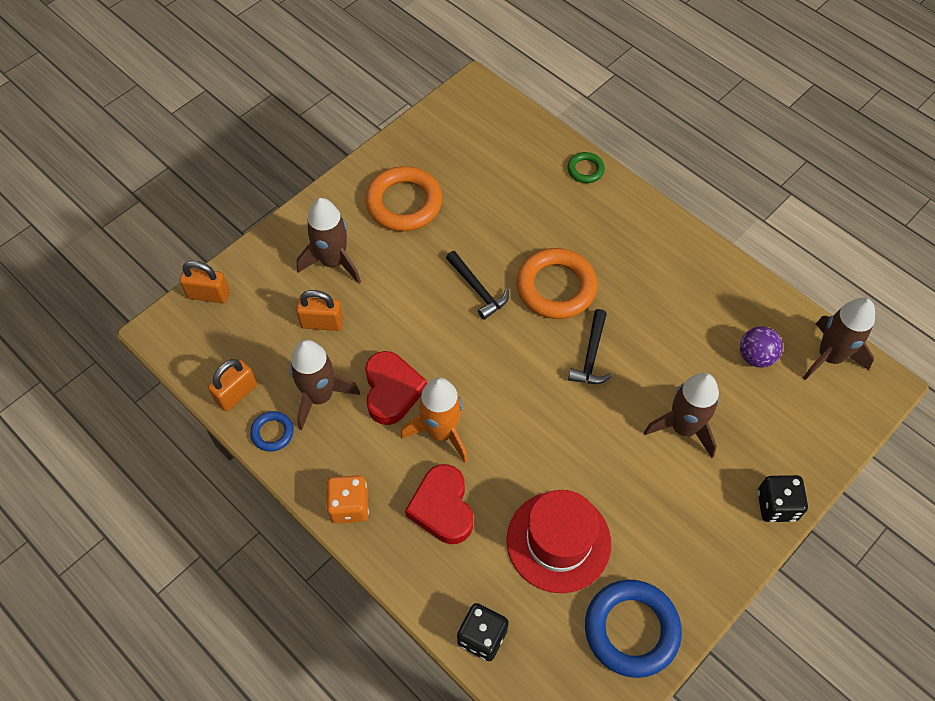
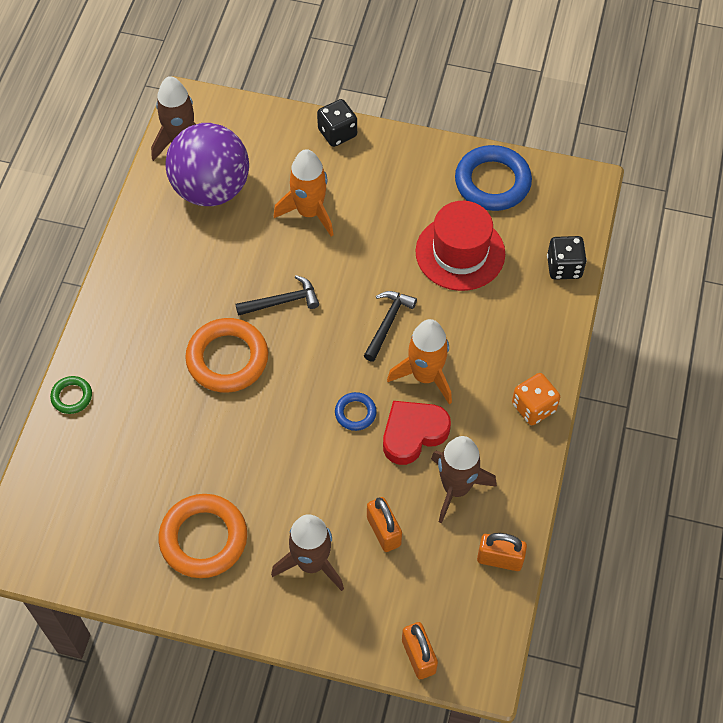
camera: 120 degrees left, 0 degrees up
(272, 433) = (514, 505): blue ring -> blue ring (355, 413)
(442, 508) = (488, 341): red heart -> none
(477, 289) = (267, 420): black hammer -> black hammer (387, 323)
(683, 427) = (309, 212): brown rocket -> orange rocket
(755, 356) = (211, 189): purple ball -> purple ball, size x2.17

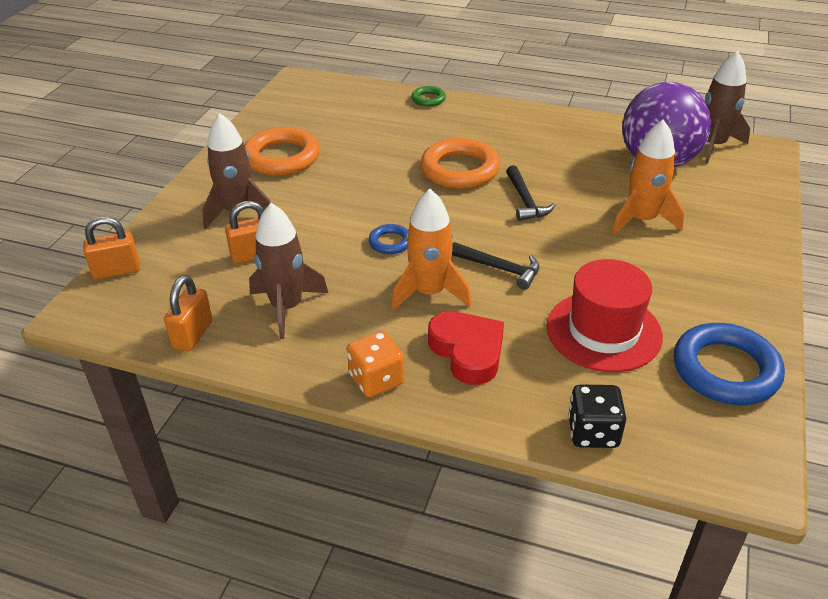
camera: 95 degrees right, 20 degrees down
(337, 133) = (761, 242): black dice -> none
(413, 434) = (359, 280): red heart -> red heart (467, 351)

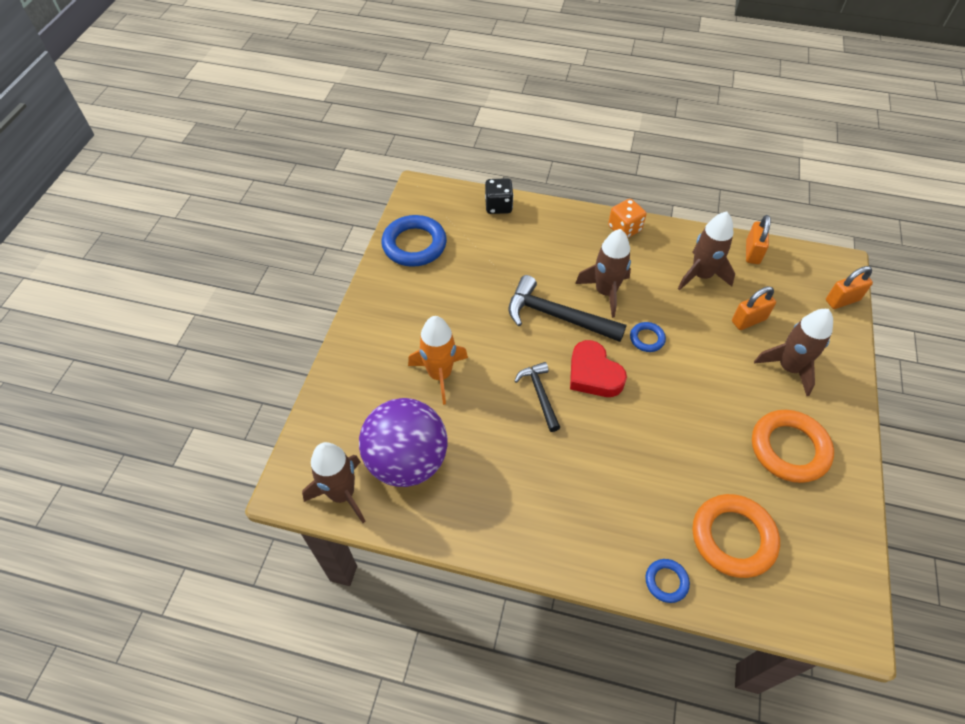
camera: 175 degrees right, 15 degrees up
(428, 99) = (666, 581): green ring -> blue ring
(429, 293) = (605, 292): orange rocket -> brown rocket
(460, 170) = (605, 437): orange ring -> orange ring (733, 538)
(467, 351) = (572, 249): red heart -> red heart (593, 374)
(499, 268) = (557, 316): black hammer -> black hammer, size x1.68
(603, 331) = (485, 267): red hat -> none

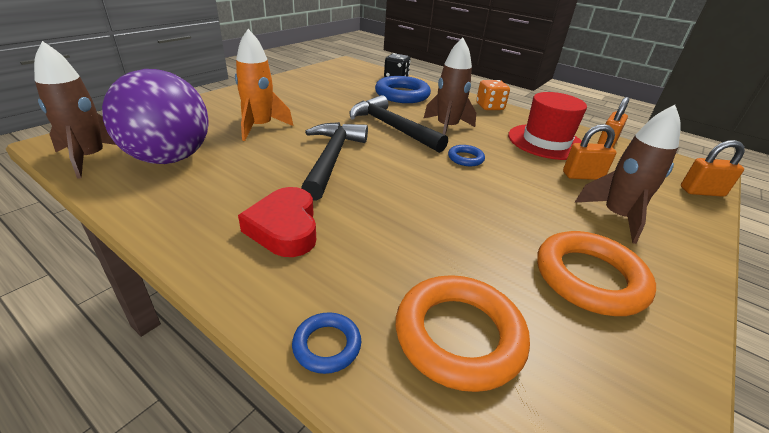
camera: 20 degrees right, 20 degrees down
(414, 245) = (317, 77): blue ring -> blue ring (402, 94)
(540, 395) = (331, 159): black hammer -> black hammer, size x1.68
(593, 374) = (394, 162): red heart -> red heart (284, 228)
(701, 275) = (546, 142): brown rocket -> red hat

